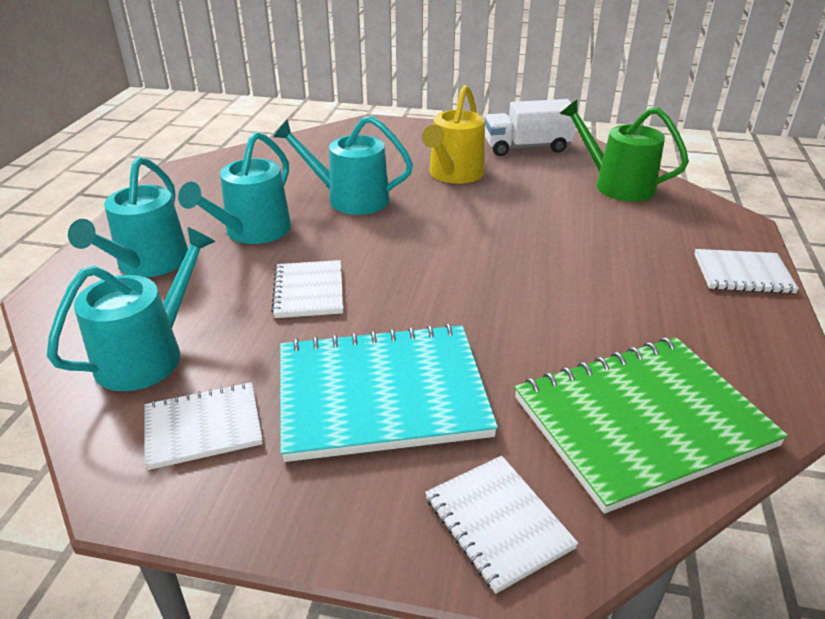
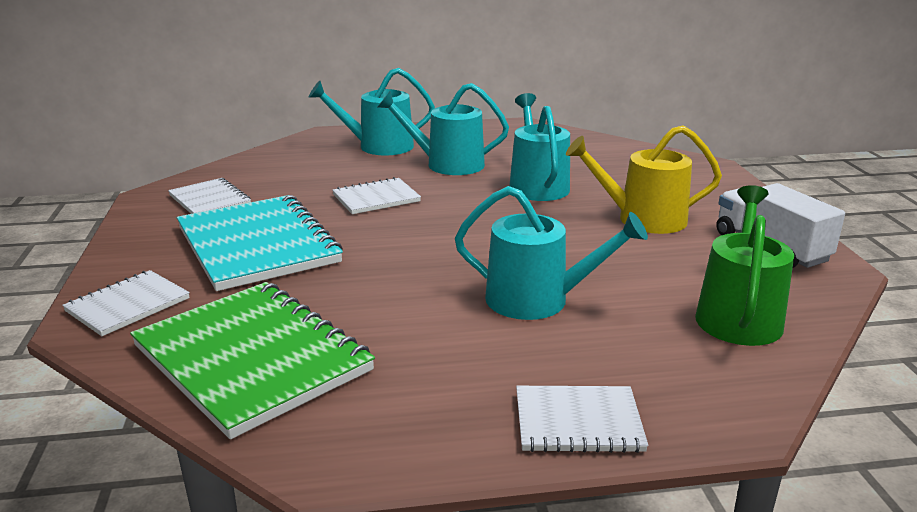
camera: 70 degrees right, 10 degrees down
(148, 355) = (276, 171): turquoise watering can -> turquoise watering can (537, 300)
(742, 273) = (578, 422): white notebook -> white notebook turned 75 degrees counterclockwise

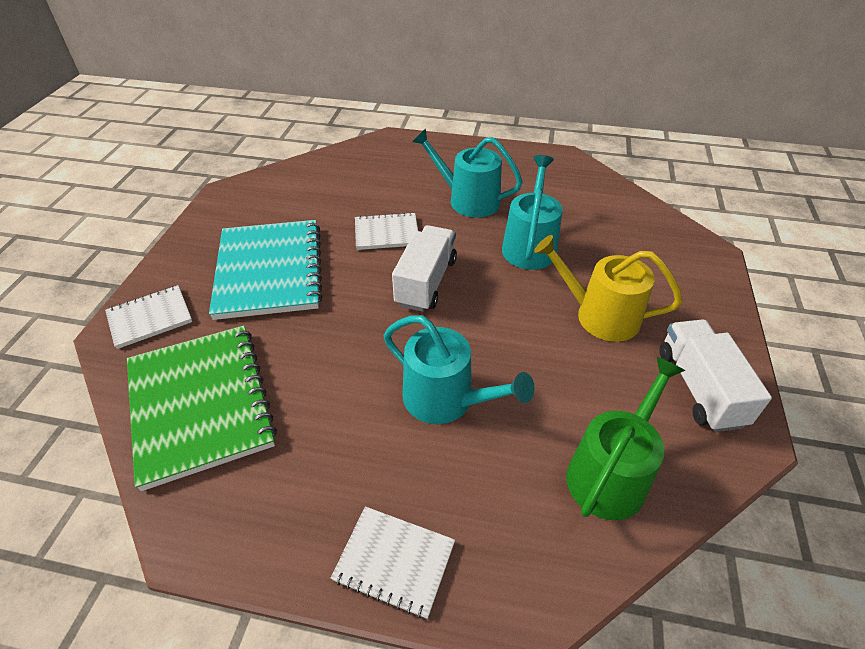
camera: 20 degrees right, 20 degrees up
(210, 200) = (262, 207): white notebook -> none
(379, 146) = (424, 164): turquoise watering can -> none
(449, 225) = (426, 282): none -> white truck

